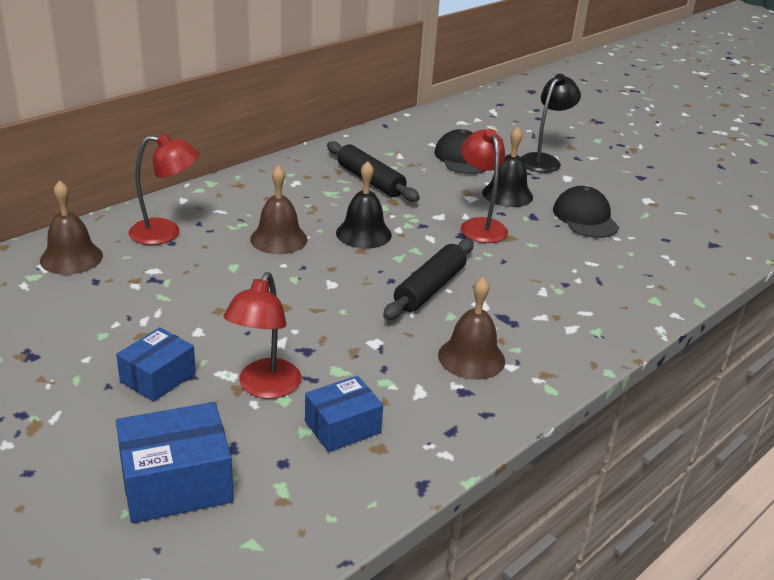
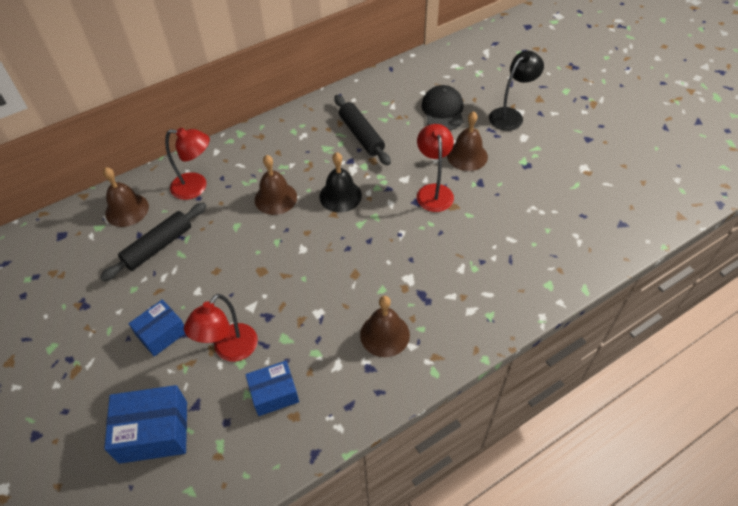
camera: 15 degrees right, 20 degrees up
(429, 288) = (374, 259): black rolling pin -> black rolling pin (158, 246)
(507, 194) = (467, 156): black bell -> brown bell
(585, 218) = (523, 186): black cap -> none

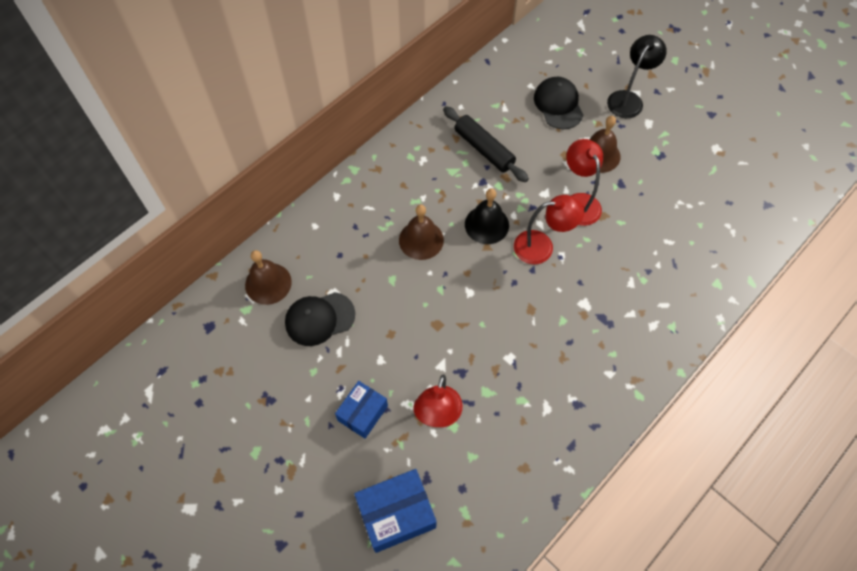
camera: 15 degrees left, 10 degrees up
(158, 246) = (319, 319): black rolling pin -> black cap
(196, 187) = (332, 242): red lamp -> red lamp (542, 247)
(274, 393) = (497, 450): blue box -> none
(384, 334) = (581, 367): brown bell -> none

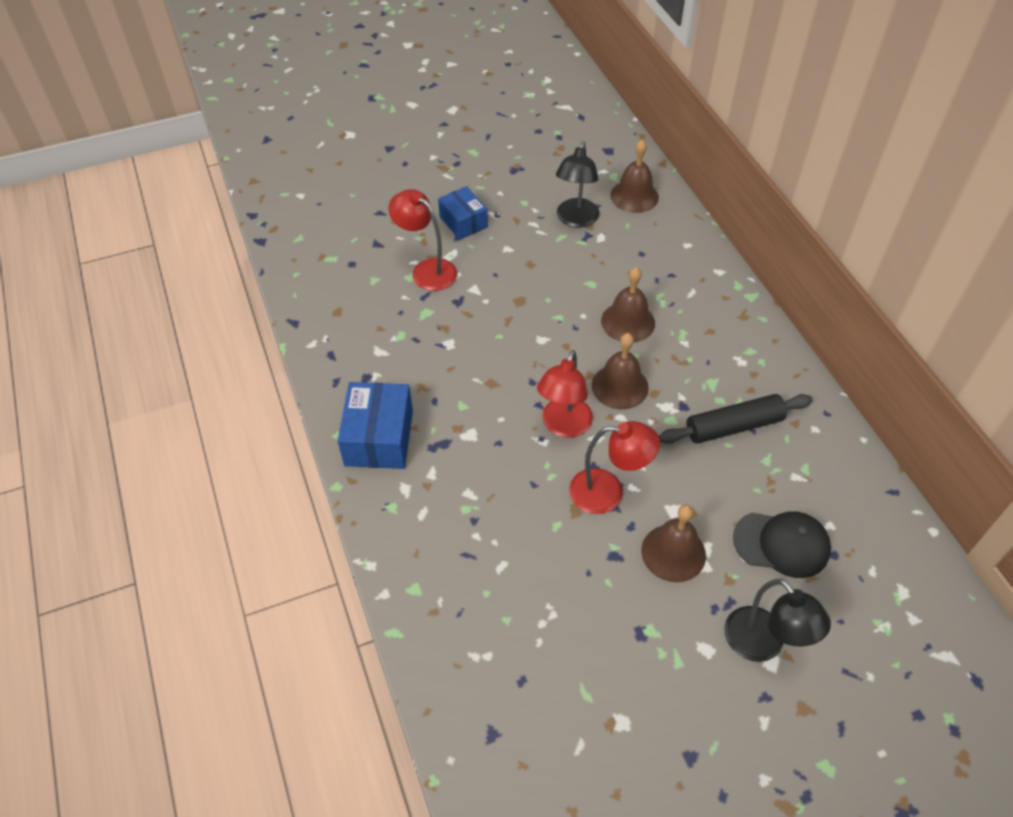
camera: 115 degrees right, 10 degrees down
(319, 319) = (576, 220): black cap -> black lamp
(396, 514) = (362, 216): blue box -> blue box (379, 438)
(486, 224) = (620, 386): black bell -> brown bell

